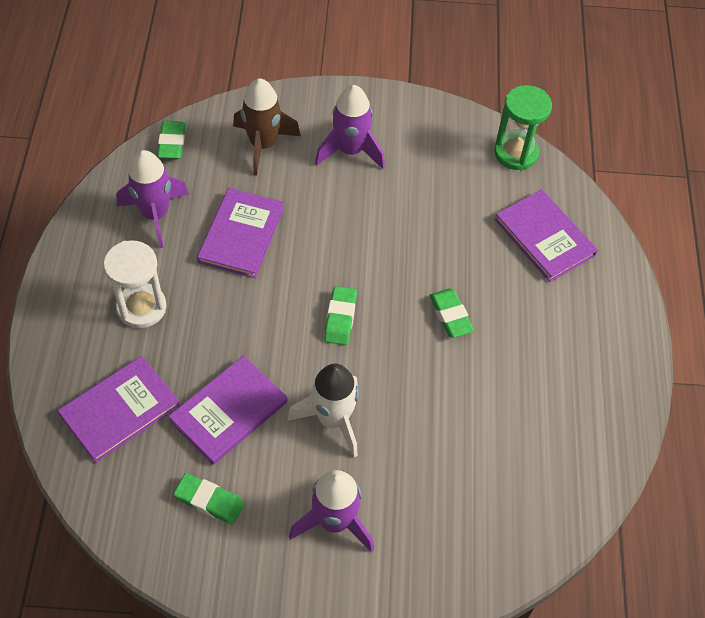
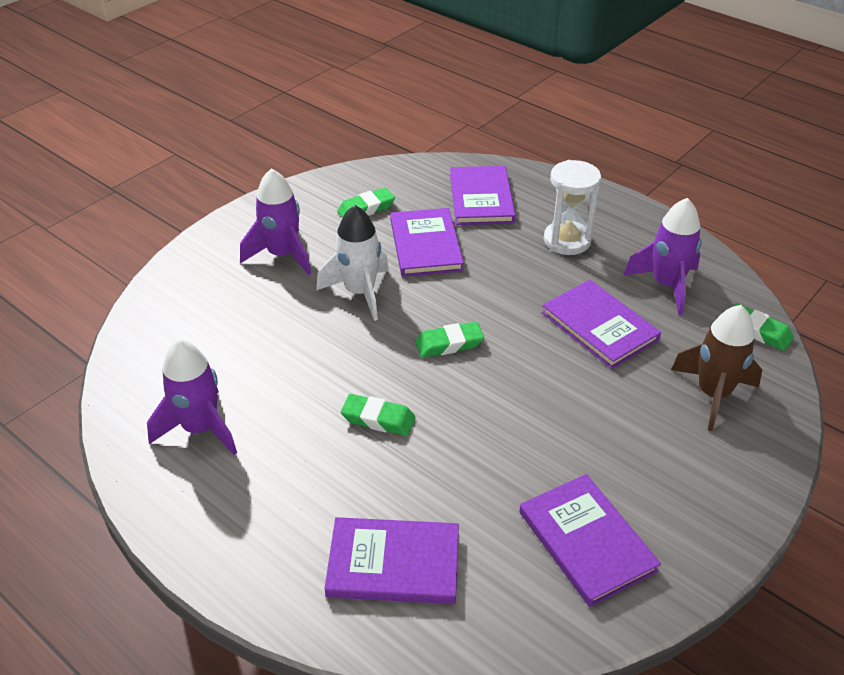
camera: 130 degrees right, 15 degrees down
(340, 318) = (449, 344): green eraser -> green eraser turned 60 degrees counterclockwise
(350, 151) = (656, 460): purple rocket -> purple rocket (200, 428)
(443, 157) = (587, 541): none -> purple book
(515, 153) = (540, 626): green hourglass -> none

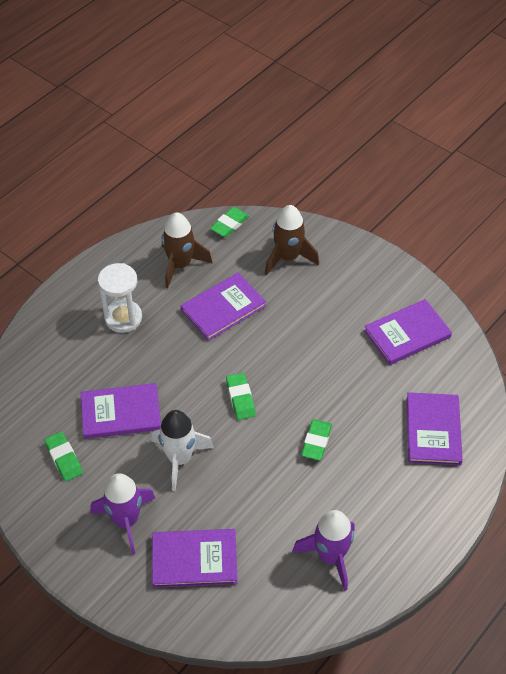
camera: 90 degrees left, 10 degrees up
(481, 198) = (59, 372): purple book -> purple book (194, 560)
(666, 285) = (180, 265): purple rocket -> brown rocket

